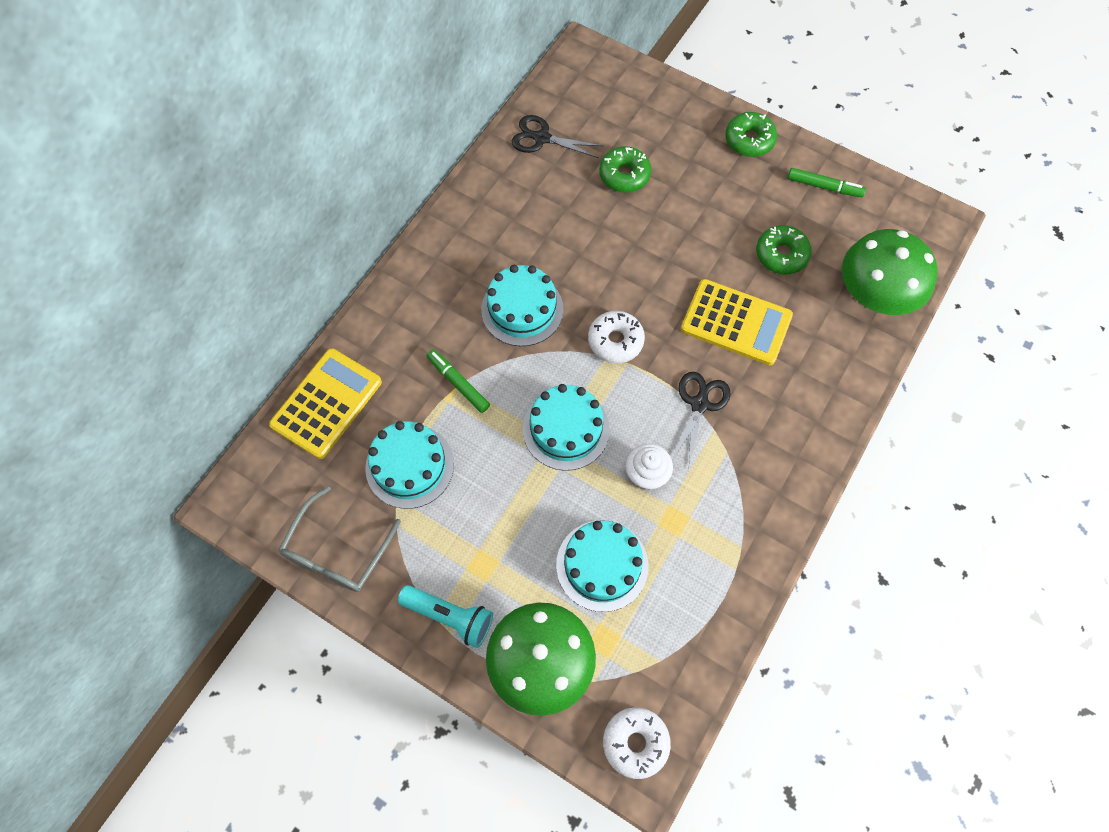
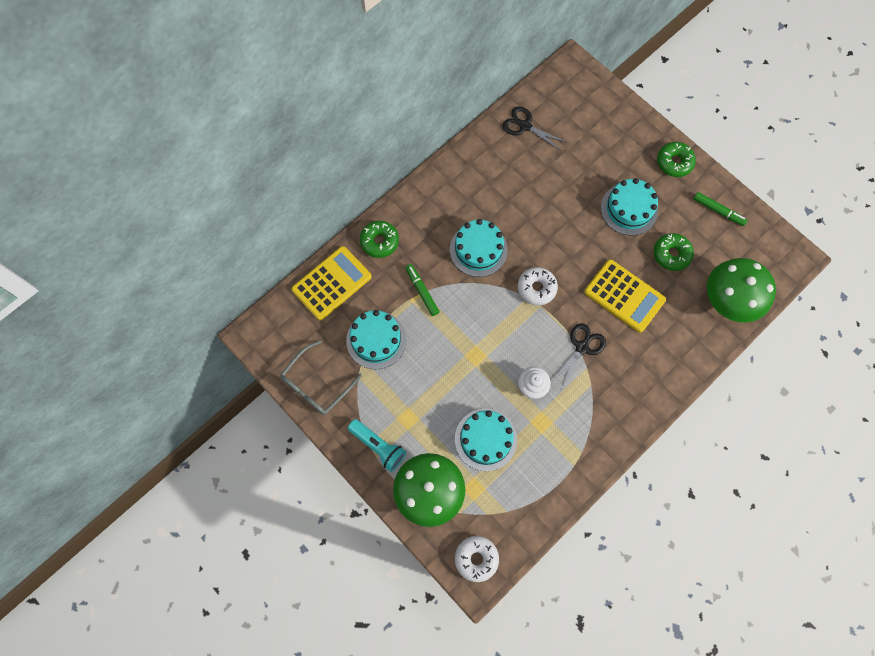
camera: 15 degrees right, 5 degrees up
(566, 429) = (486, 341): turquoise cake -> turquoise cake (629, 209)
(624, 175) = (576, 168): green donut -> green donut (379, 241)

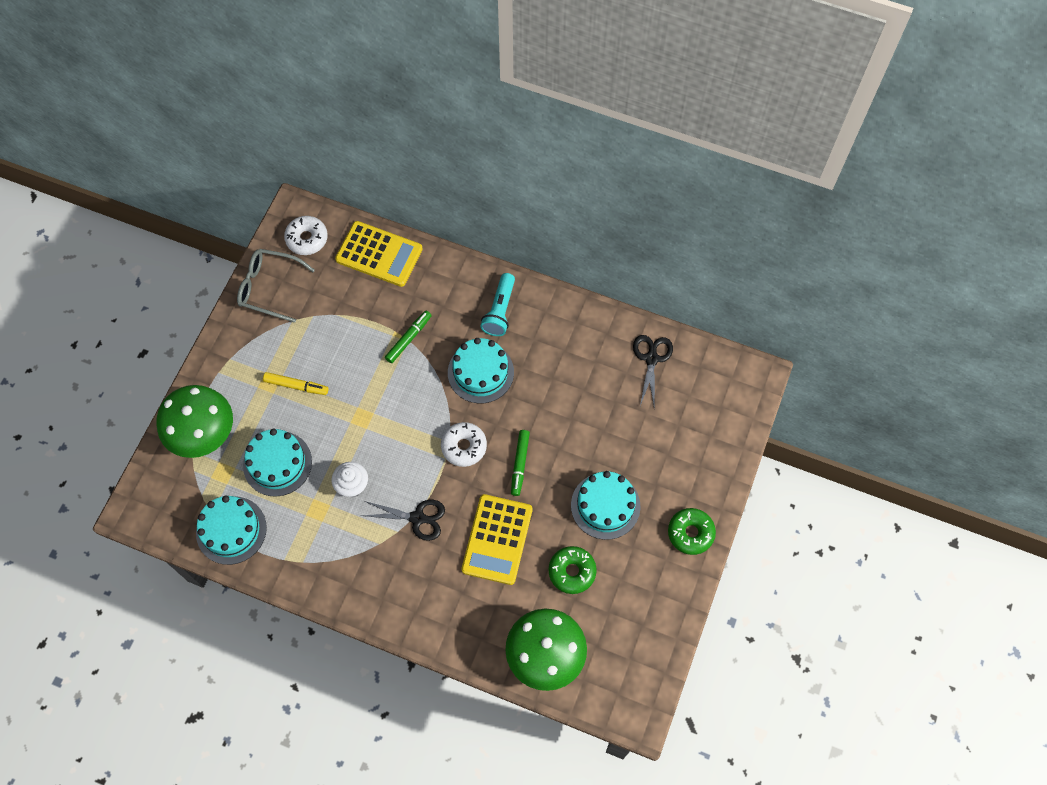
camera: 65 degrees right, 5 degrees down
(376, 340) = (338, 319): turquoise cake -> turquoise cake (231, 530)
(378, 446) = (230, 368): turquoise flashlight -> turquoise flashlight (500, 311)
(379, 241) = (444, 277): green donut -> none
(421, 397) = (296, 386): none -> yellow marker
(476, 558) = (154, 503): white donut -> white donut (307, 239)
(718, 211) = (653, 604): green marker -> green marker (520, 464)

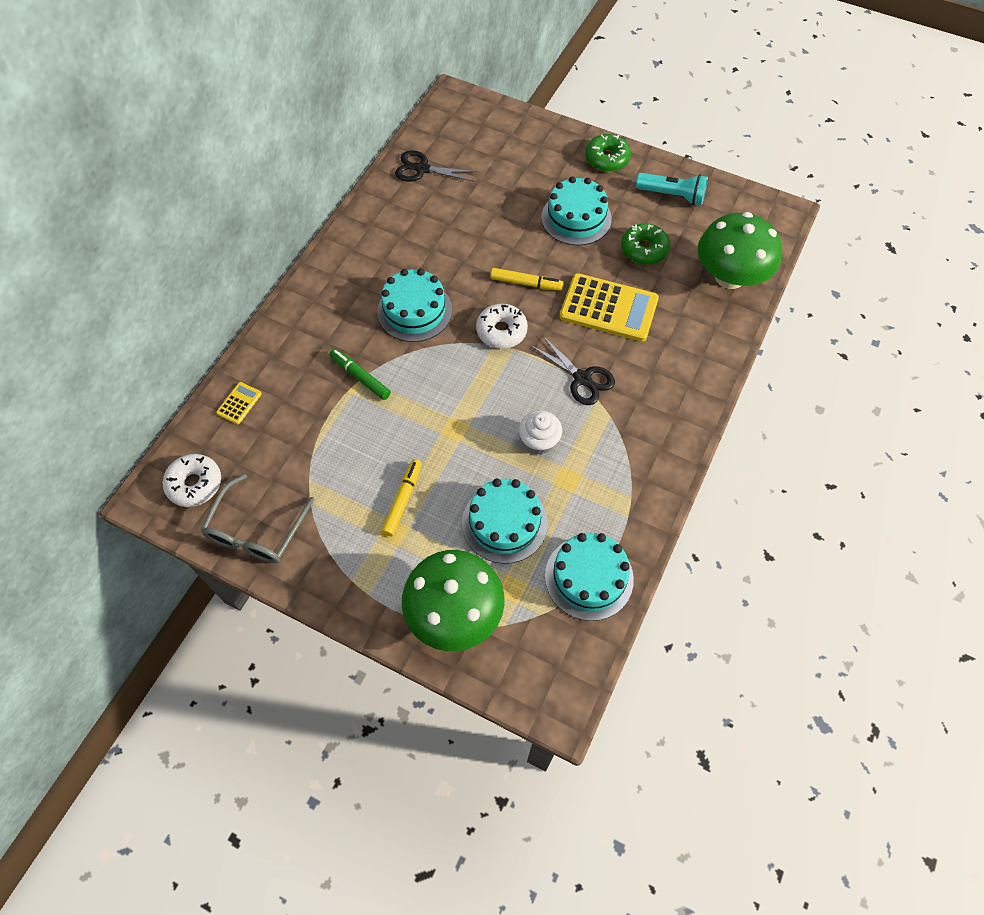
camera: 85 degrees left, 5 degrees down
(379, 254) = (239, 403): yellow calculator -> yellow calculator, size x0.44
(417, 518) = (582, 378): black scissors -> black scissors turned 120 degrees clockwise
(500, 311) = (342, 289): turquoise flashlight -> turquoise flashlight (672, 195)
(520, 464) = (526, 283): green marker -> yellow marker

